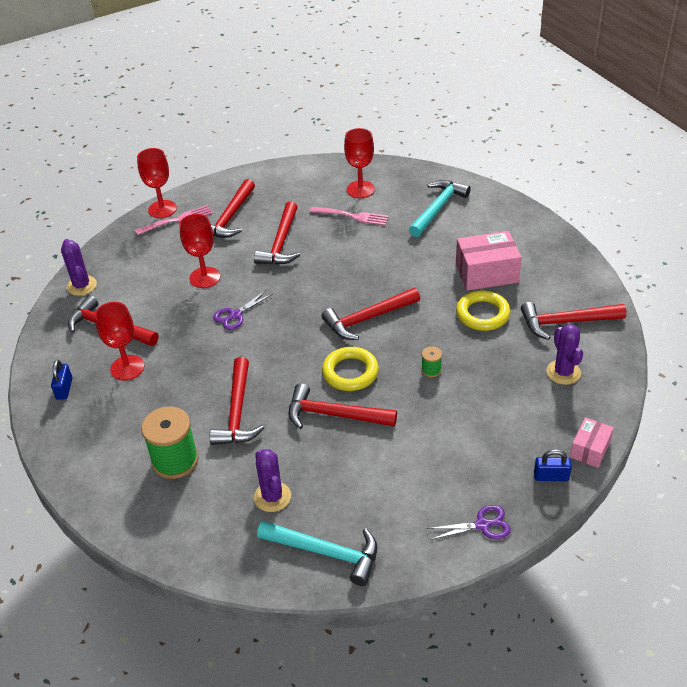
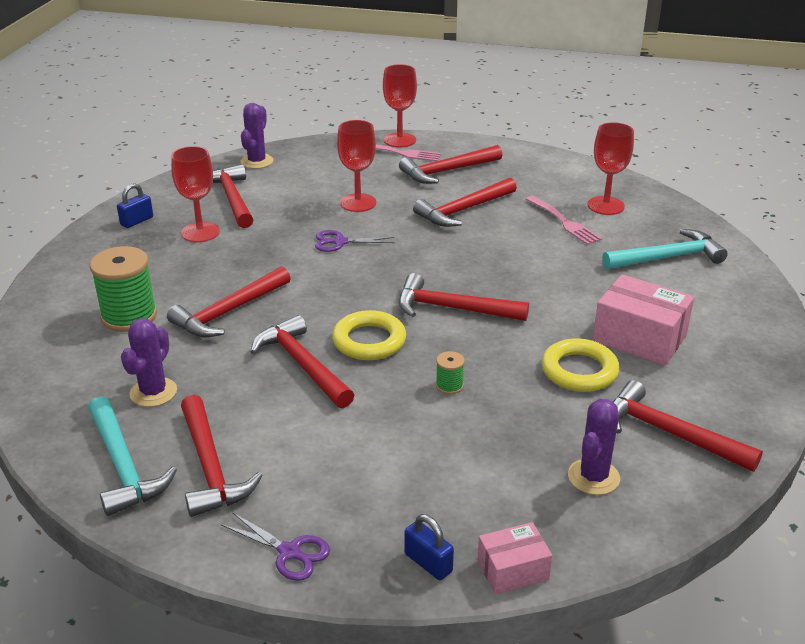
camera: 40 degrees right, 10 degrees down
(375, 513) = (211, 467): none -> red hammer

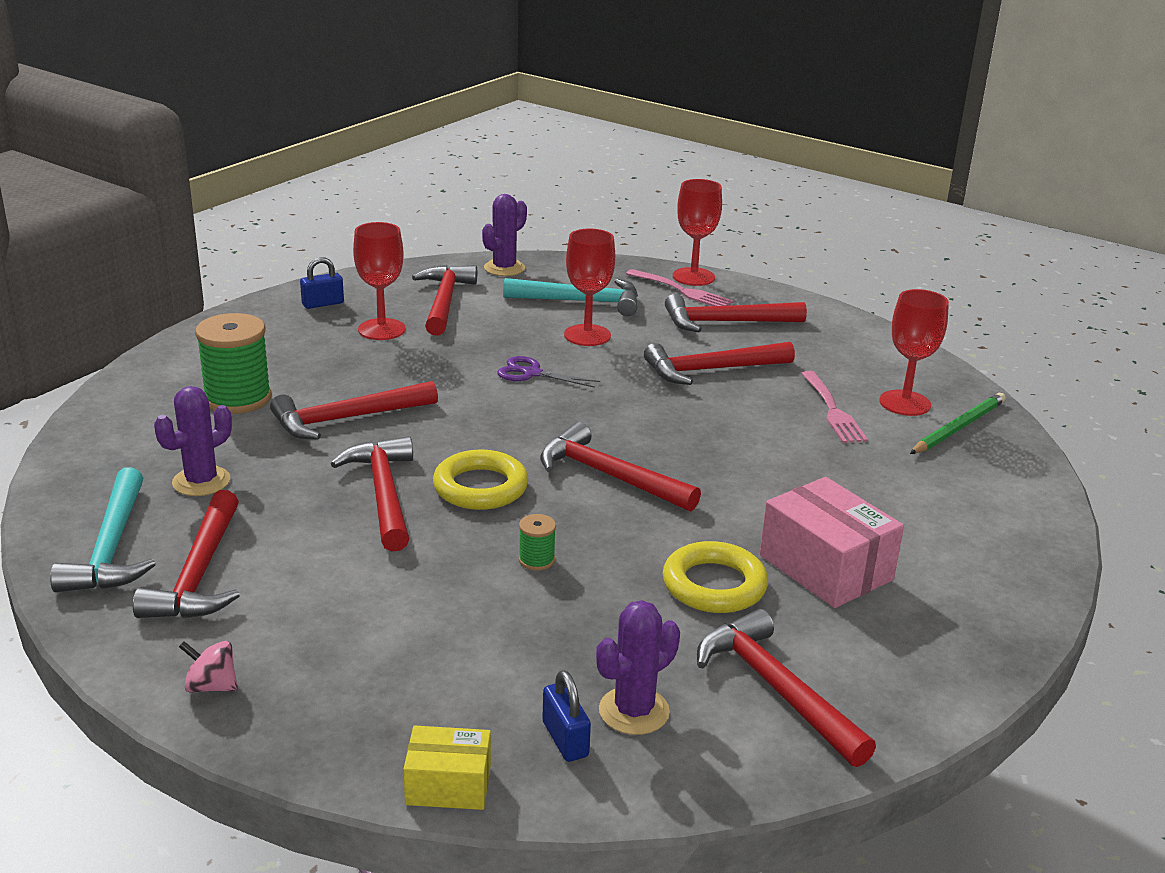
camera: 20 degrees right, 5 degrees down
(289, 552) = (211, 686): purple scissors -> pink spinning top
(428, 563) = (355, 746): blue padlock -> blue padlock (565, 739)
(513, 570) = (448, 785): pink box -> yellow box
(650, 216) = (958, 427): none -> green pencil
(667, 257) = (942, 482): turquoise hammer -> turquoise hammer (580, 301)

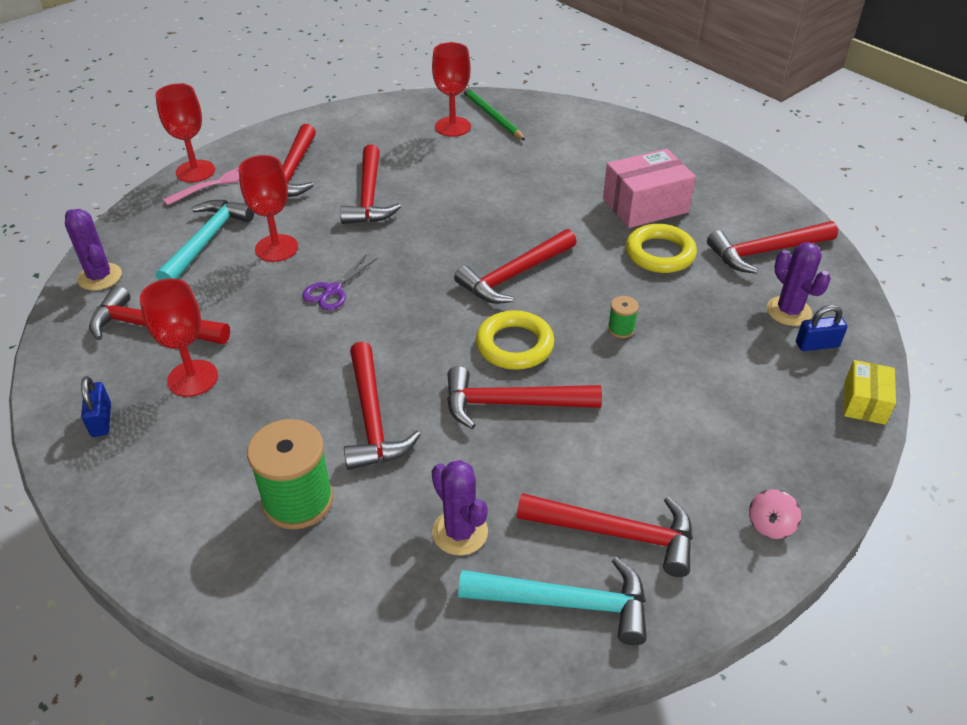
camera: 75 degrees left, 15 degrees up
(832, 410) = (451, 157): pink fork -> none

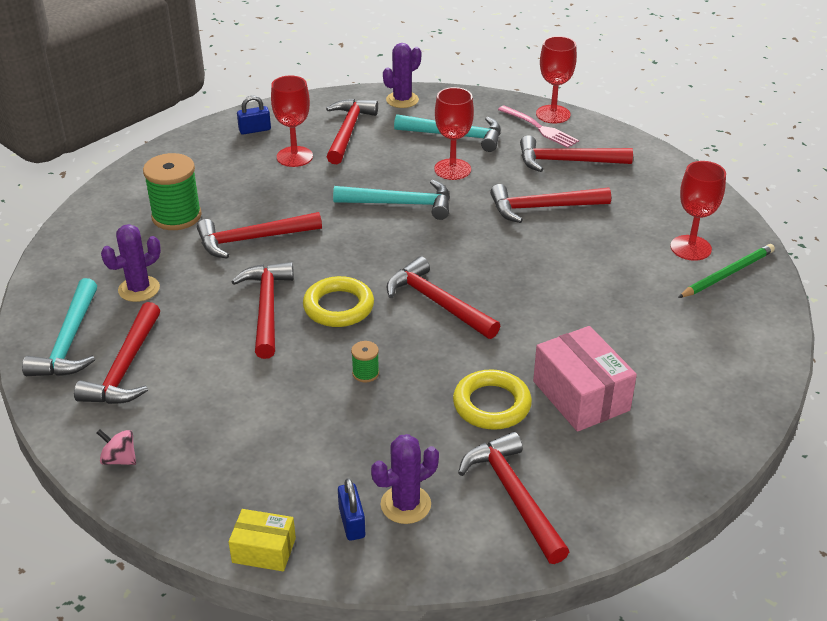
camera: 85 degrees right, 5 degrees down
(333, 290) = (400, 204): purple scissors -> turquoise hammer

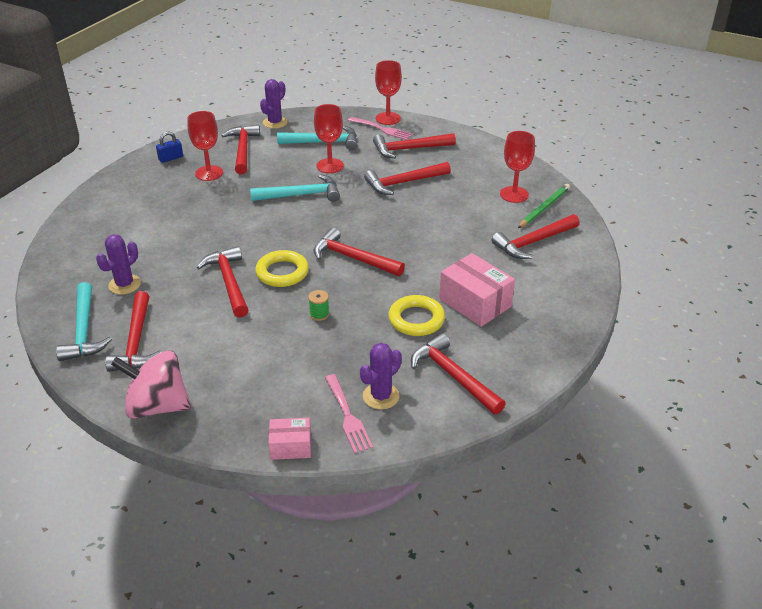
camera: 15 degrees left, 0 degrees up
(119, 459) = (157, 406): pink spinning top -> pink spinning top, size x2.32
(176, 216) = (134, 228): green spool -> none
(253, 239) = (199, 236): red hammer -> red hammer (533, 242)
(264, 550) = (291, 446): yellow box -> pink box
(352, 522) = (347, 415): blue padlock -> pink fork

